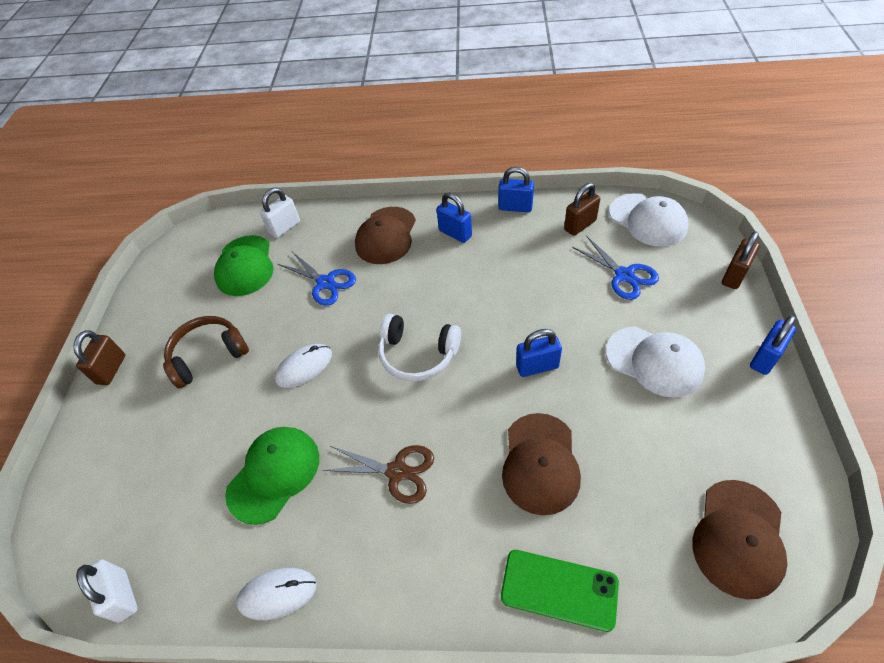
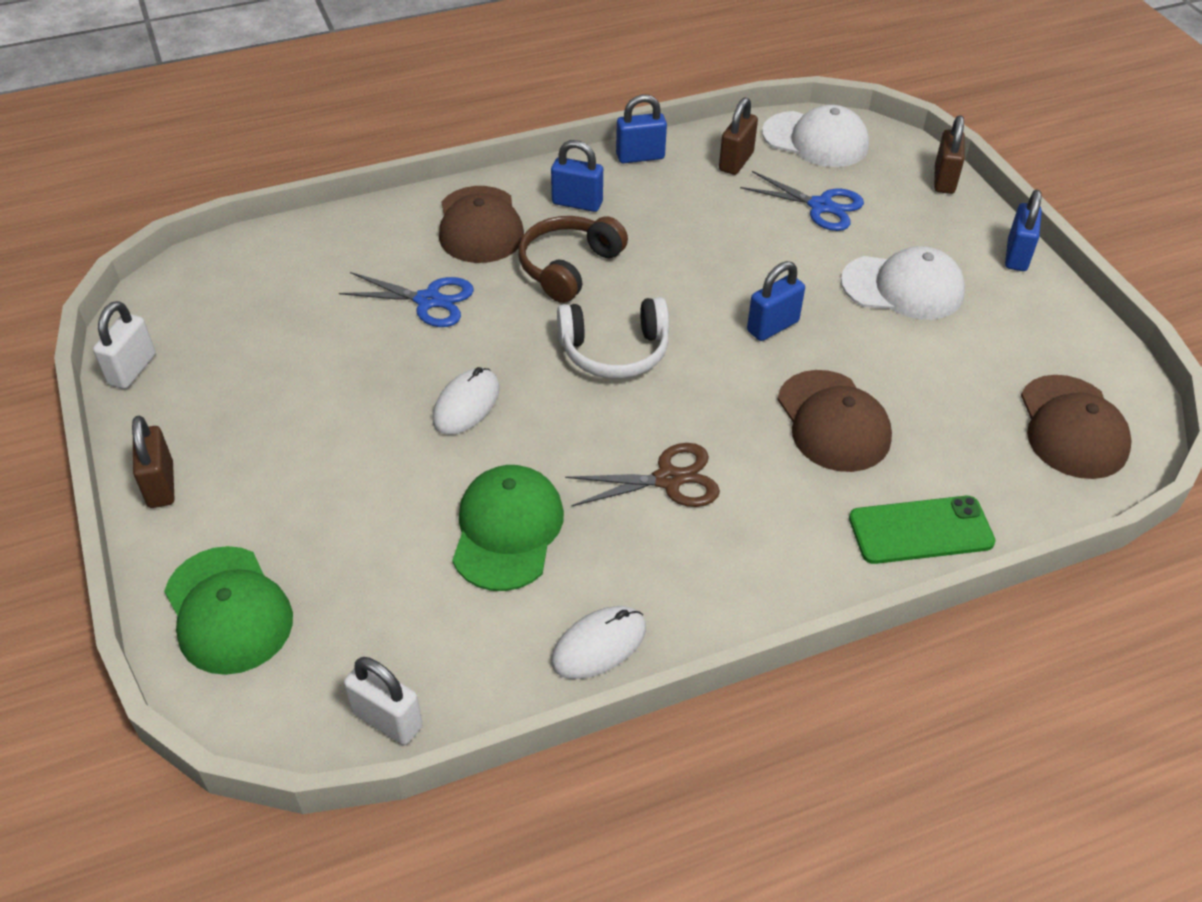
camera: 30 degrees left, 5 degrees down
(208, 355) = (309, 428): brown headphones -> brown headphones (569, 267)
(245, 266) = (286, 307): green cap -> green cap (228, 610)
(285, 228) = (315, 246): white padlock -> white padlock (132, 370)

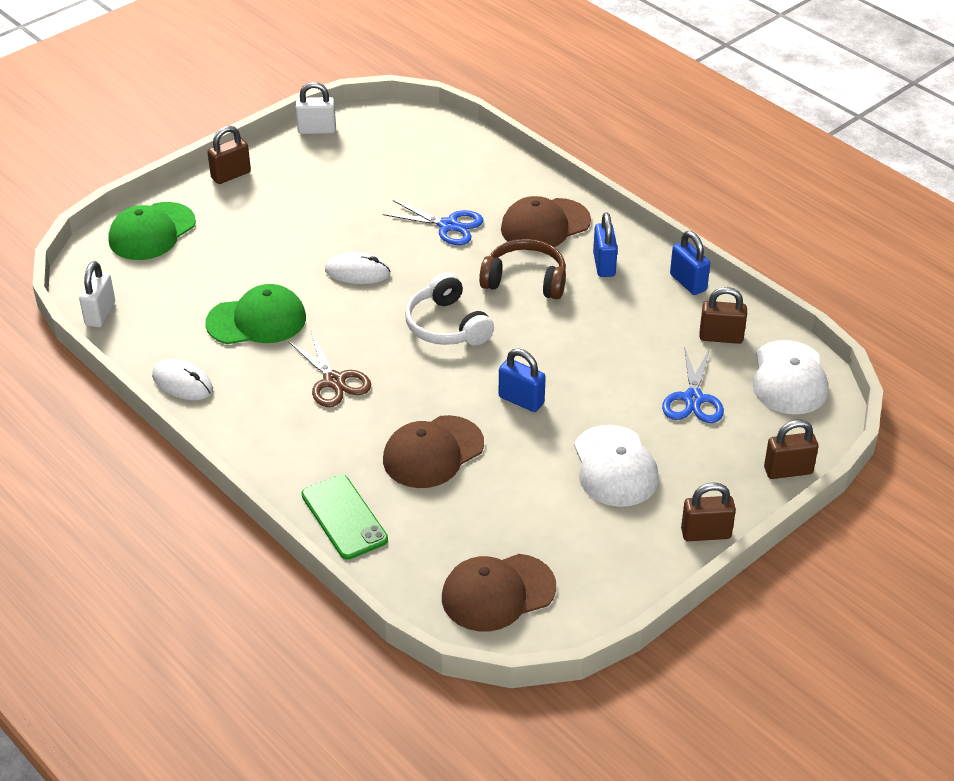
camera: 70 degrees right, 5 degrees down
(429, 301) = (448, 226): blue scissors -> blue scissors turned 60 degrees counterclockwise
(1016, 255) = (706, 533): blue padlock -> brown padlock

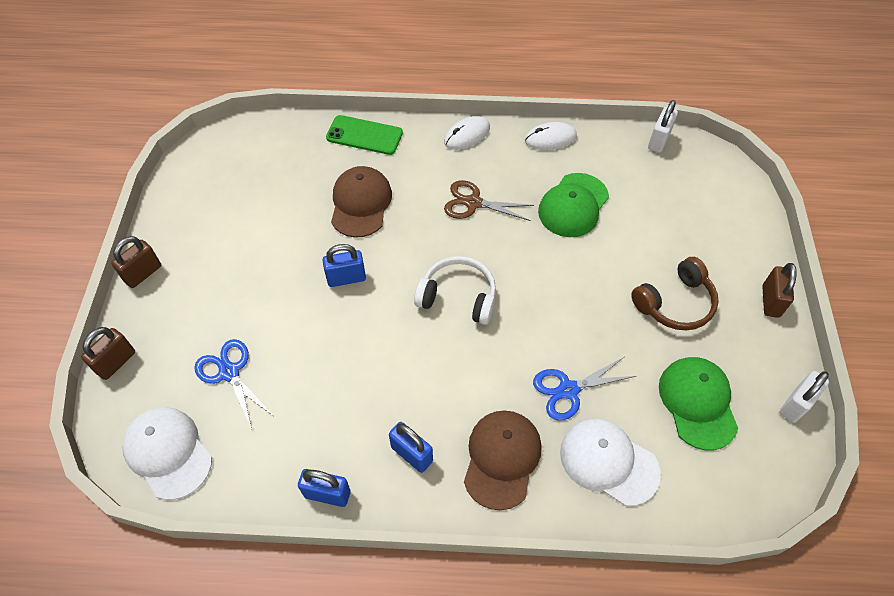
camera: 135 degrees right, 15 degrees up
(100, 314) = (658, 141): white padlock -> white padlock turned 60 degrees clockwise
(152, 232) = (731, 213): green cap -> green cap (697, 403)
(357, 272) = (569, 291): white mouse -> white mouse (467, 135)
(498, 593) = (238, 156): brown cap -> none
(525, 280) = (452, 384): brown headphones -> brown headphones (675, 303)
(615, 467) = (240, 276): white cap -> white cap (608, 462)
(721, 337) = (253, 452): brown padlock -> none

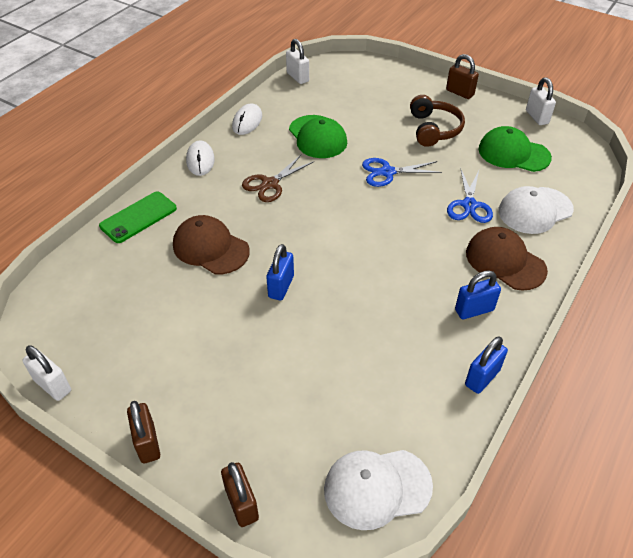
camera: 60 degrees left, 10 degrees down
(166, 188) = (53, 385): none -> white padlock
(229, 372) = (319, 406): blue scissors -> blue scissors (387, 172)
(458, 297) = (351, 228): white headphones -> none

